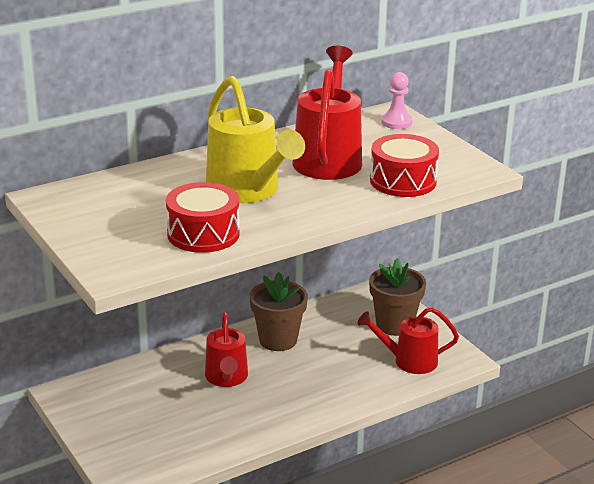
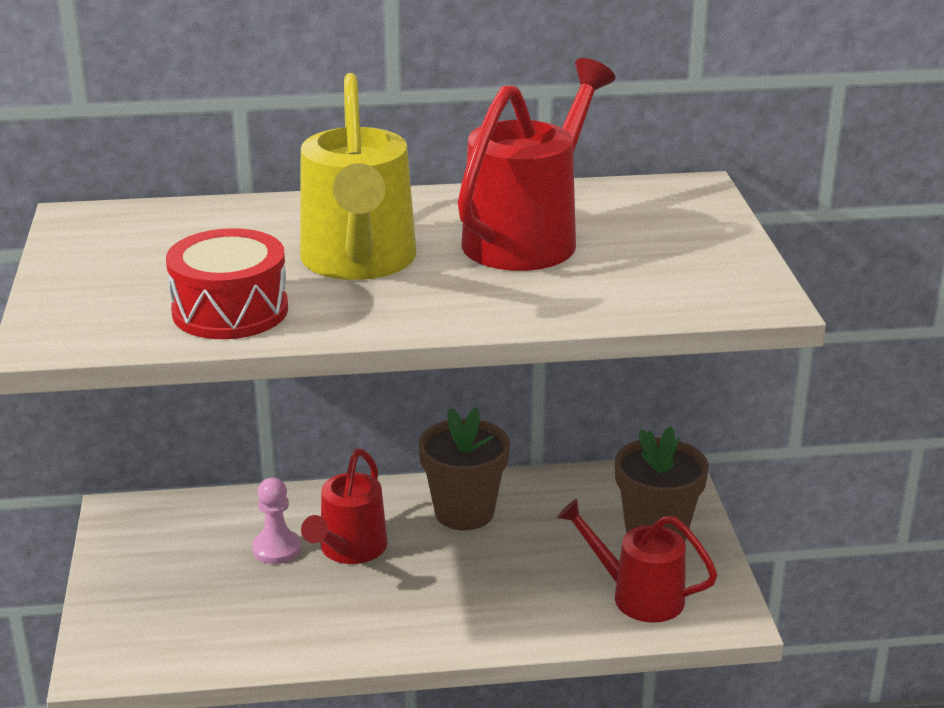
camera: 25 degrees right, 0 degrees up
(396, 122) = (689, 203): pink pawn -> pink pawn (276, 549)
(403, 181) = (611, 293): red drum -> none

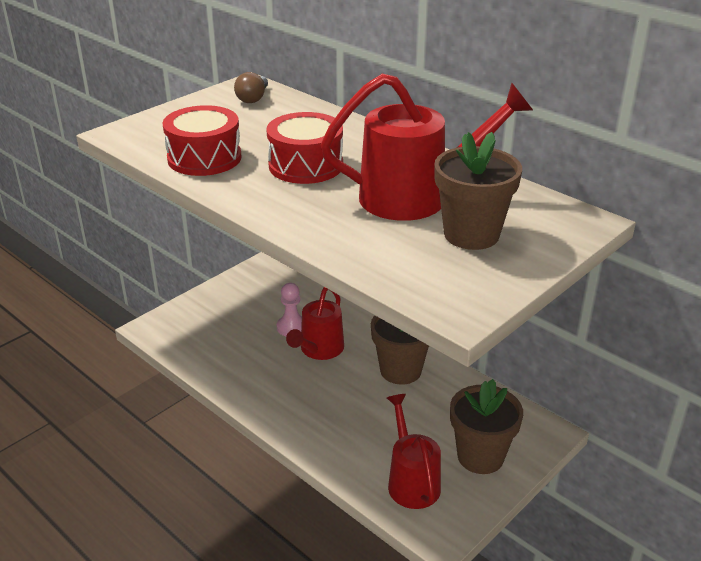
camera: 50 degrees right, 5 degrees up
(124, 228) = (253, 98): none -> brown light bulb
(349, 550) = (319, 350): red watering can -> red watering can turned 45 degrees counterclockwise
(359, 263) = (306, 165): yellow watering can -> red drum
(641, 242) = (471, 234): none -> brown flower pot

